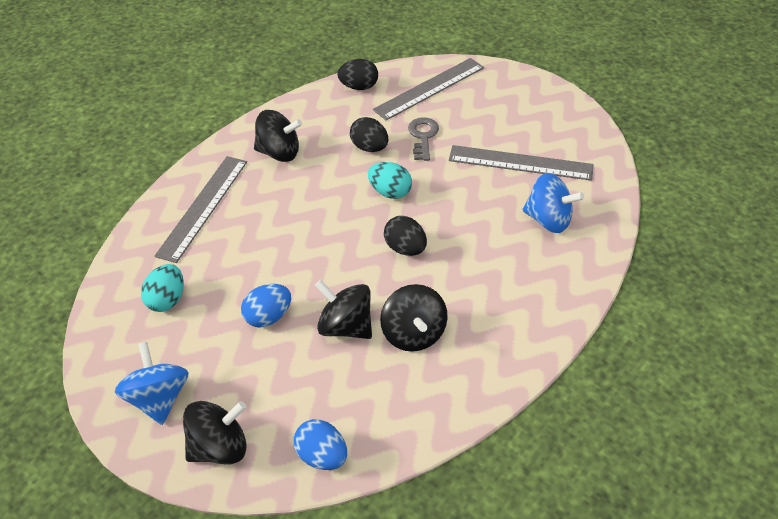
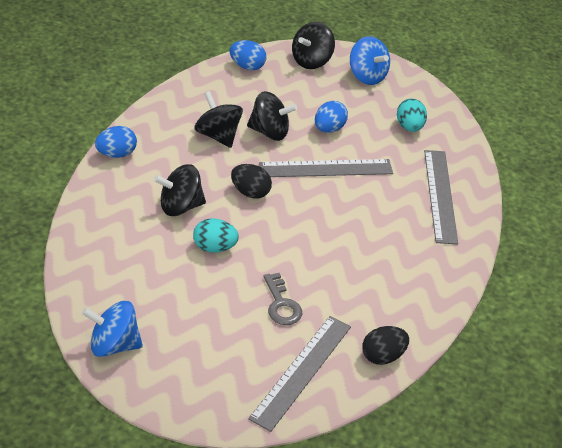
camera: 155 degrees right, 5 degrees down
(279, 153) = (412, 258): black spinning top -> black spinning top (180, 206)
(369, 147) = (329, 281): black egg -> none
(390, 192) = (286, 238): turquoise egg -> turquoise egg (214, 247)
(520, 162) = (171, 293): grey ruler -> grey ruler (326, 169)
(548, 220) = (131, 239): blue spinning top -> blue spinning top (113, 345)
(548, 330) = (116, 154): none -> blue egg

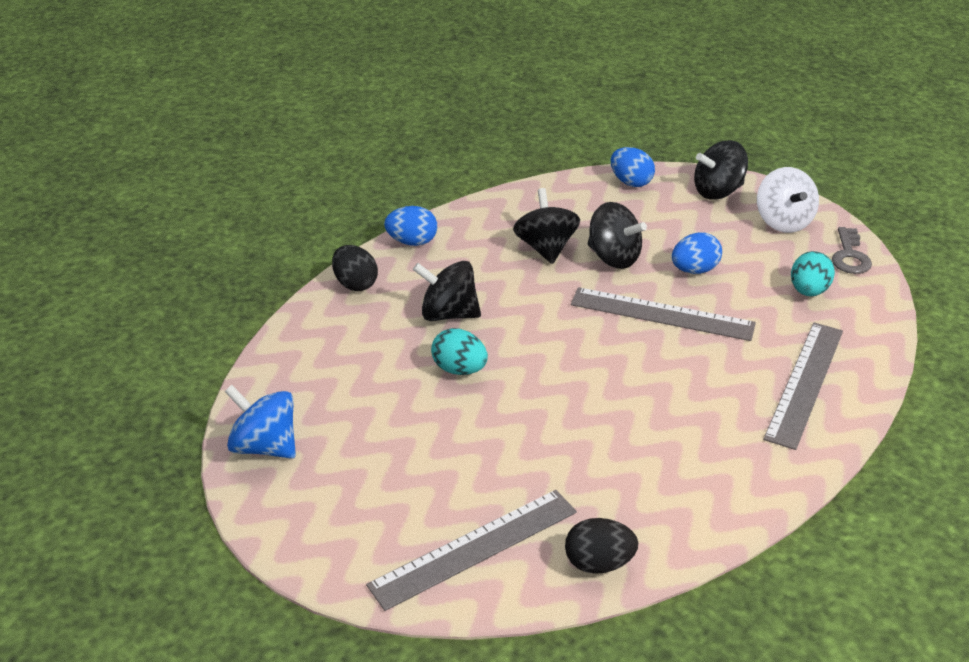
camera: 30 degrees right, 5 degrees down
(250, 192) = (545, 319): black egg -> black egg (355, 284)
(281, 304) = (501, 458): grey key -> grey key (850, 256)
(367, 76) = (783, 222): blue spinning top -> white spinning top

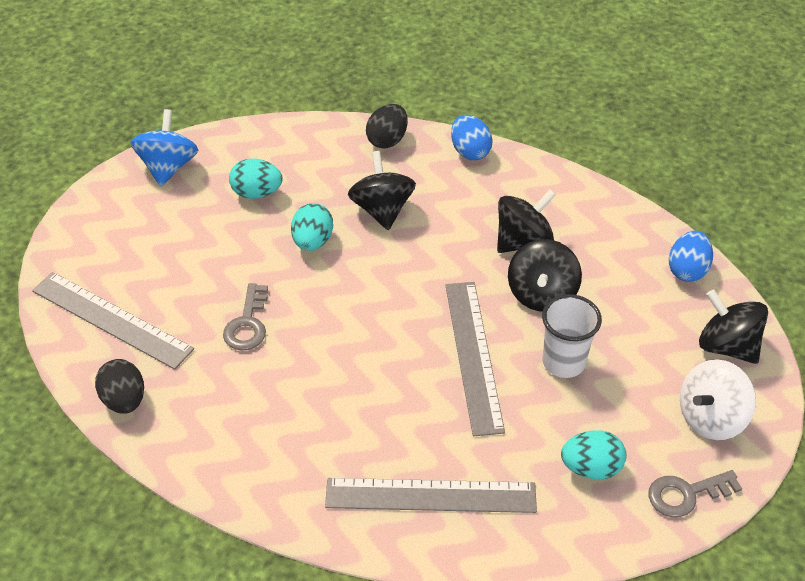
camera: 65 degrees right, 10 degrees up
(361, 389) = (257, 193): none -> turquoise egg
(543, 443) = (247, 324): none -> grey key
(694, 270) = (563, 362): blue egg -> white cup

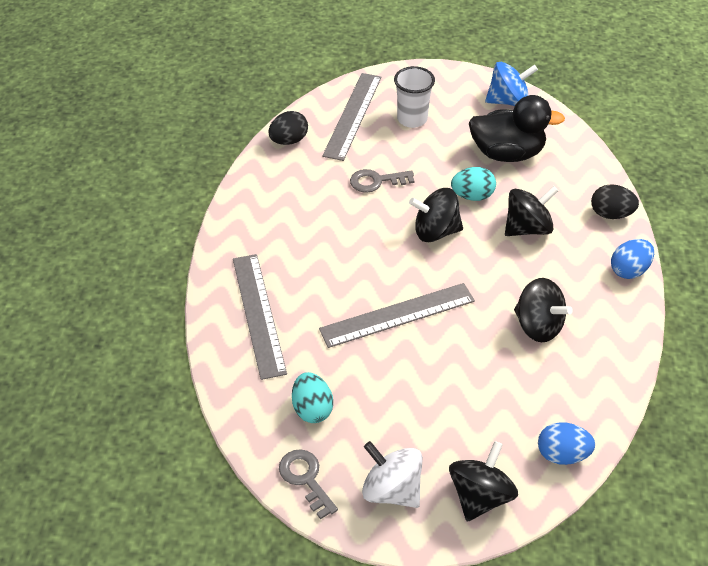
camera: 75 degrees right, 0 degrees up
(257, 193) = (507, 153): turquoise egg -> black duck
(541, 294) = (482, 348): black spinning top -> black spinning top (435, 231)
(563, 362) = (413, 375): white cup -> white cup (412, 119)

